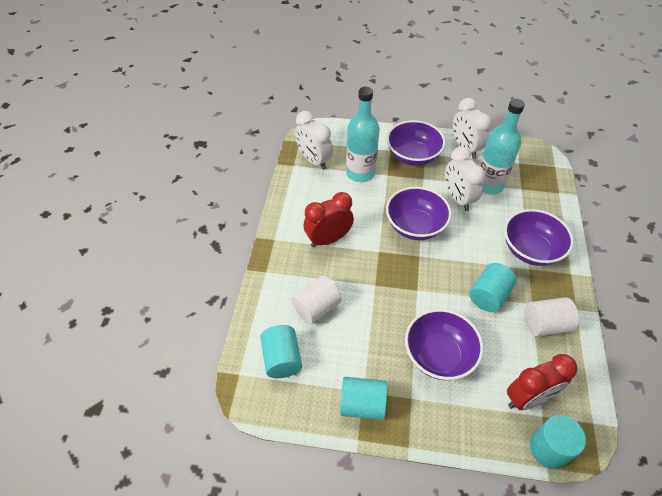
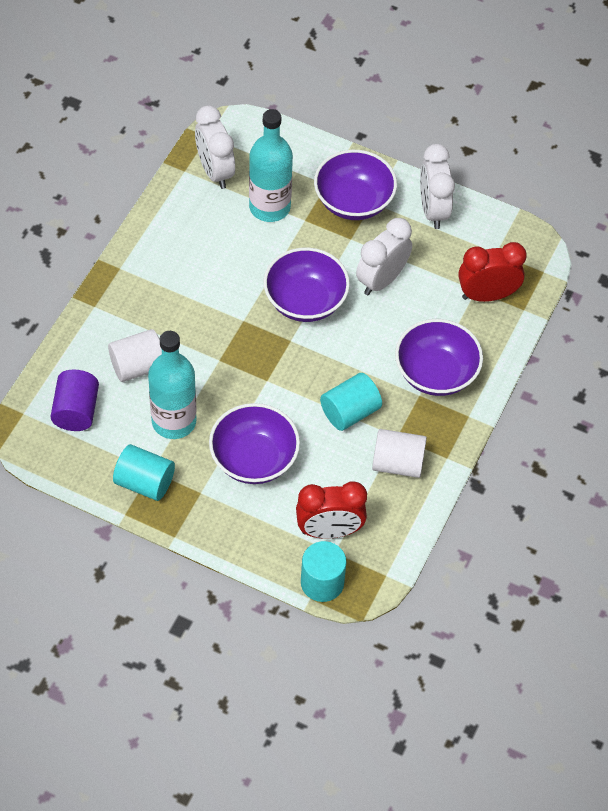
camera: 15 degrees right, 5 degrees up
(282, 359) = (76, 411): turquoise cylinder -> purple cylinder
(328, 239) = (187, 287): red clock -> red clock (487, 295)
(458, 199) = (381, 280): white clock -> white clock turned 45 degrees clockwise
(489, 185) = (434, 272): turquoise bottle -> turquoise bottle (174, 421)

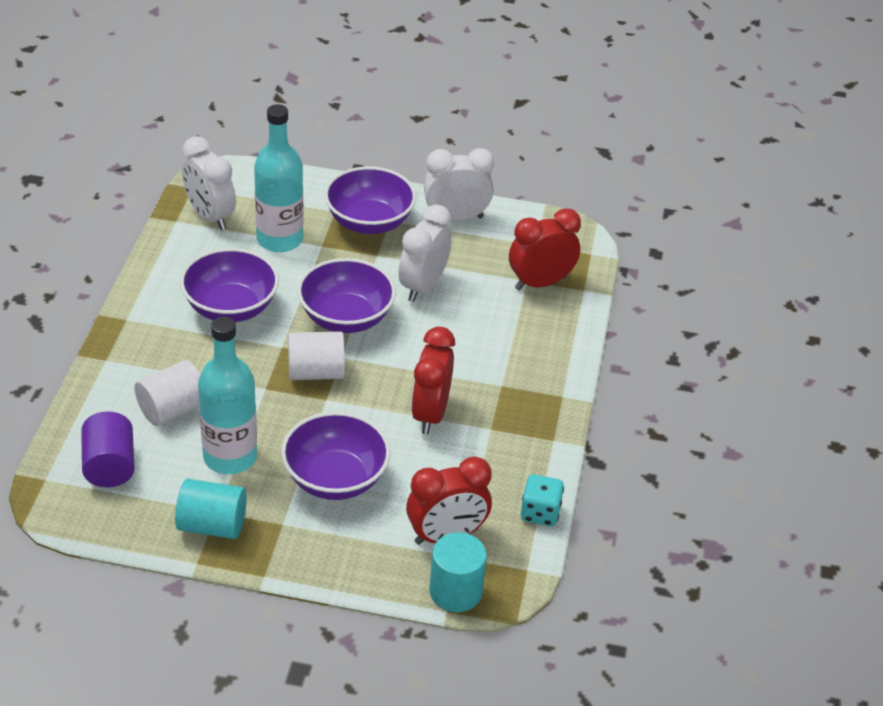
camera: 15 degrees left, 15 degrees down
(350, 412) = (430, 414): turquoise cylinder -> red clock
(397, 463) = (501, 454): white cylinder -> white cylinder (316, 372)
(413, 525) = (540, 513): none -> turquoise dice
(433, 210) = (456, 217): white clock -> white clock turned 105 degrees clockwise
(436, 373) = (512, 362): purple bowl -> purple bowl (230, 308)

